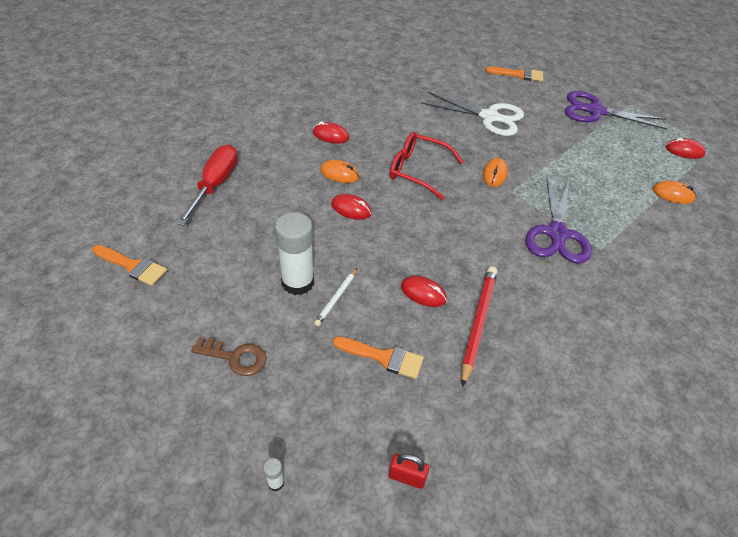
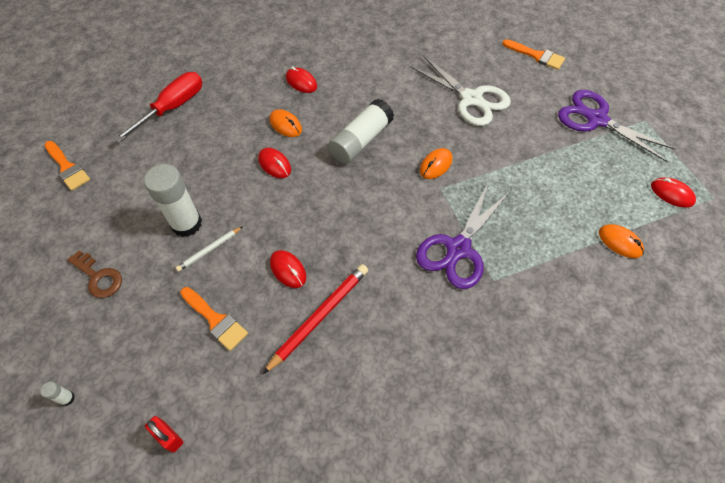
camera: 25 degrees right, 10 degrees up
(418, 170) = (361, 140): red glasses -> white glue stick

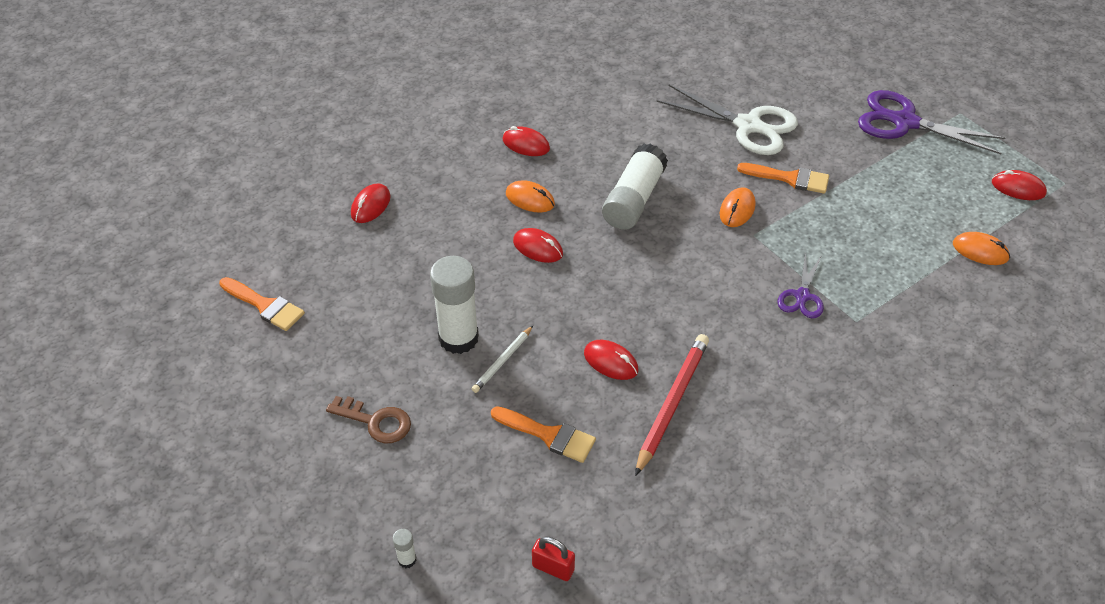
camera: 15 degrees left, 10 degrees down
(173, 107) = (370, 206): red screwdriver -> red mouse
(458, 249) = (802, 296): purple scissors -> purple scissors, size x0.54
(536, 56) = (806, 61): orange brush -> orange brush (790, 178)

